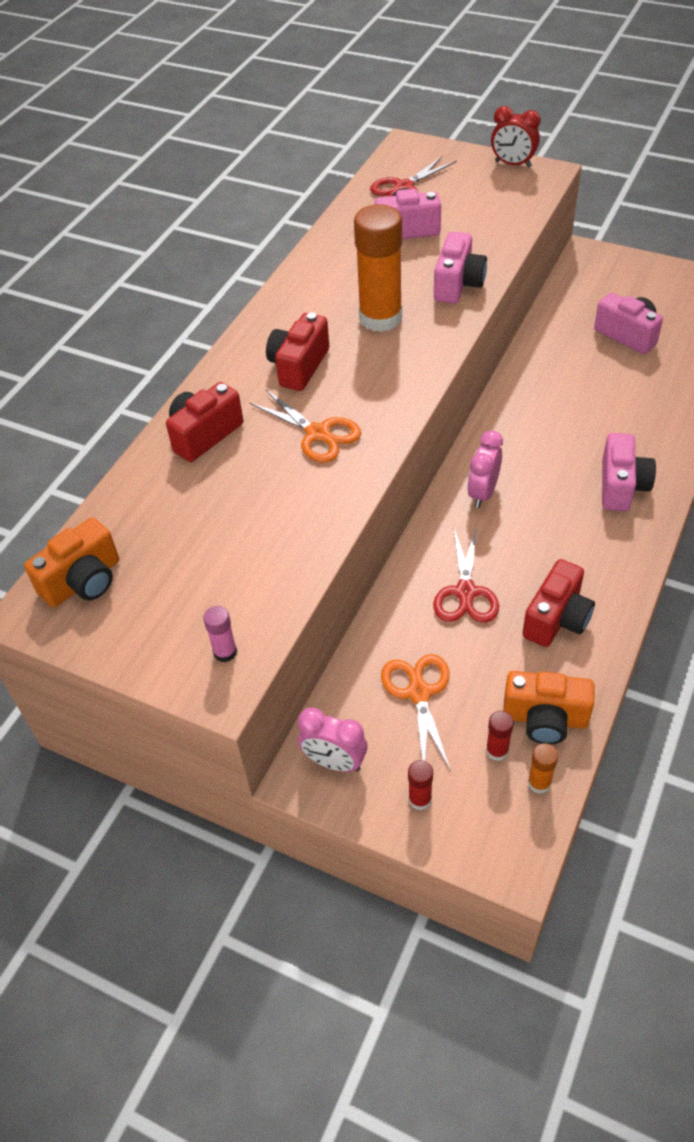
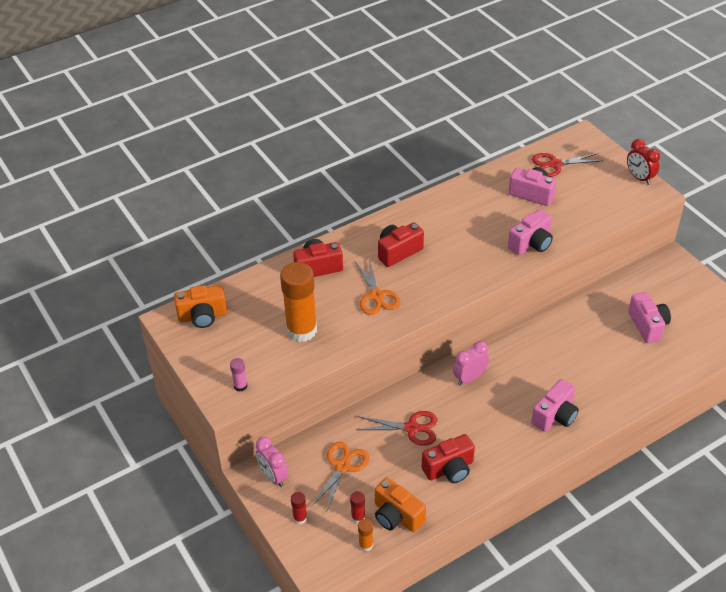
camera: 30 degrees right, 5 degrees down
(380, 318) = (468, 244): orange glue stick -> orange glue stick (301, 330)
(465, 592) = (412, 428): red scissors -> red scissors turned 120 degrees counterclockwise

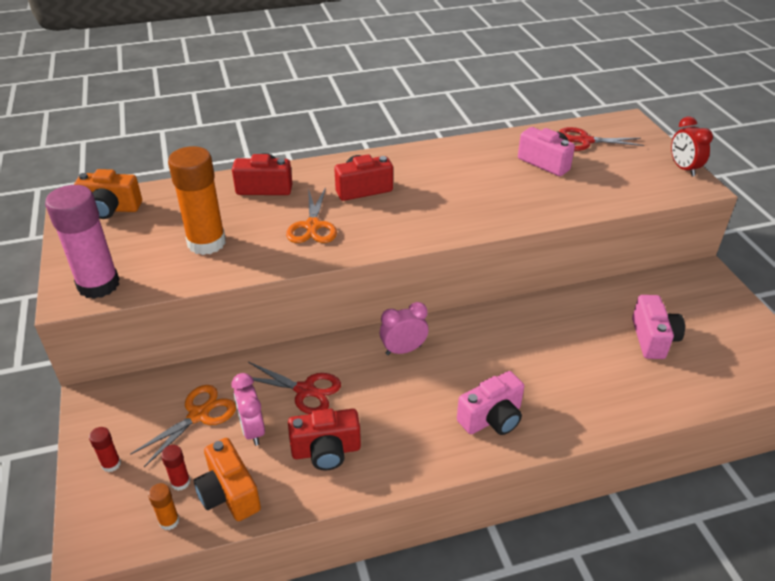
camera: 15 degrees right, 5 degrees down
(240, 386) = (98, 285): pink glue stick -> pink glue stick, size x2.36
(273, 476) = (112, 406): pink clock -> pink clock (252, 430)
(531, 244) = (523, 208): pink camera -> none

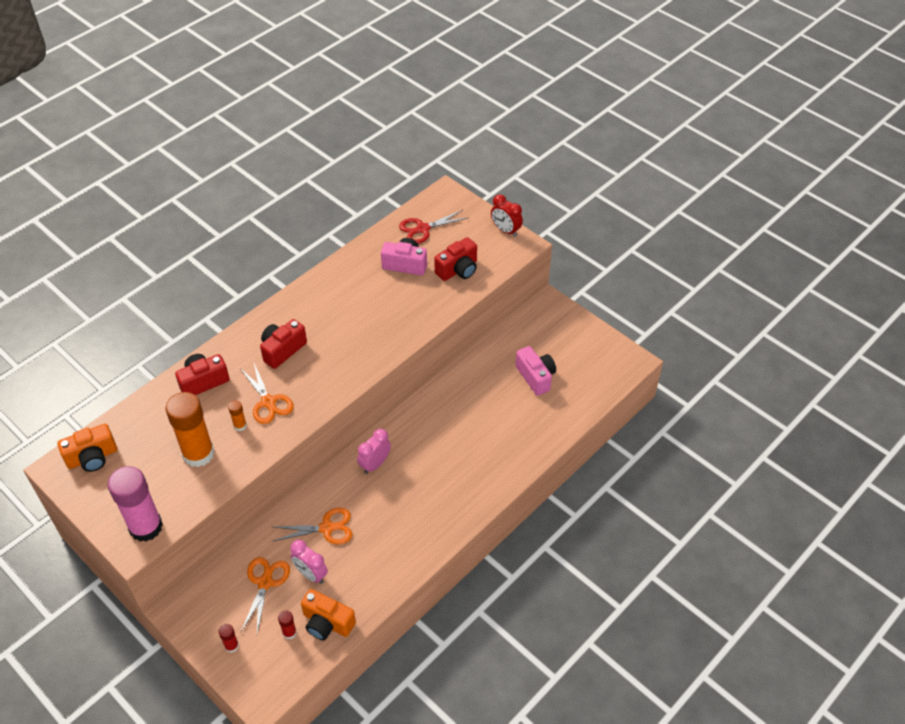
camera: 30 degrees left, 10 degrees up
(169, 521) = (302, 659): orange glue stick -> orange glue stick (240, 425)
(305, 390) = (327, 528): red scissors -> orange scissors
(326, 451) = (370, 563): red camera -> red camera (458, 270)
(492, 418) = (463, 487): pink camera -> none

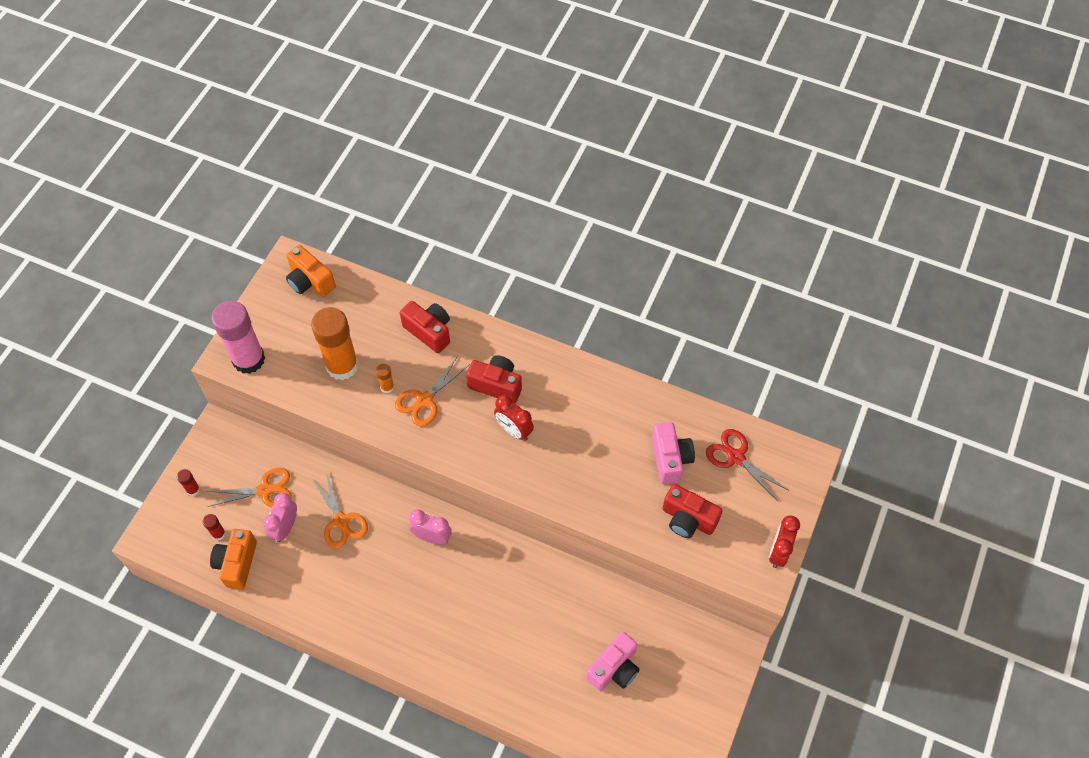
camera: 70 degrees right, 10 degrees up
(330, 350) = (514, 430): none -> red clock

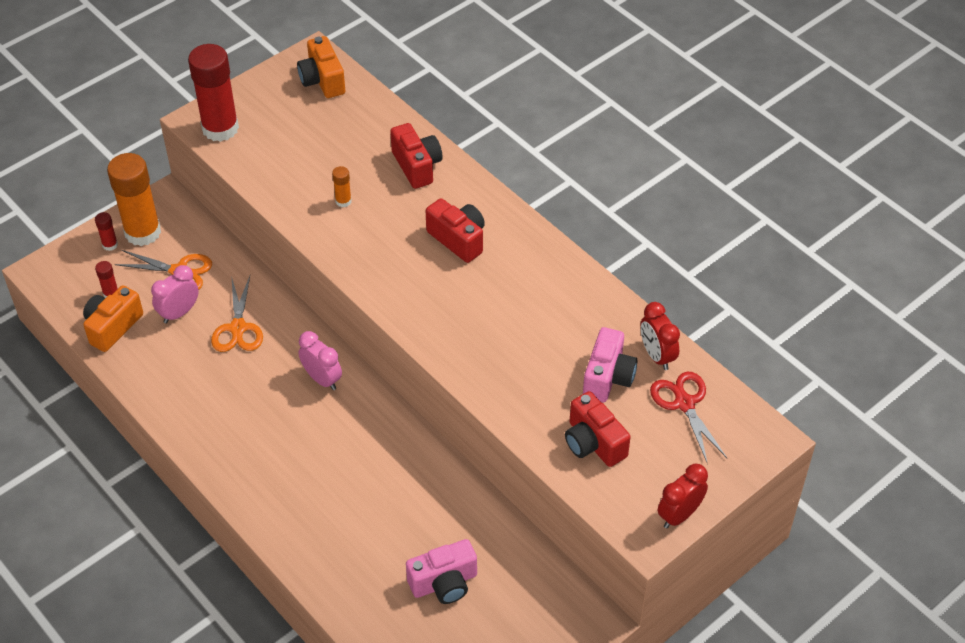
camera: 25 degrees right, 10 degrees down
(248, 359) = (220, 128): pink glue stick -> red glue stick
(342, 366) = (309, 166): orange glue stick -> orange glue stick (143, 232)
(424, 400) = (374, 227): orange scissors -> none
(514, 430) = (452, 288): red clock -> red clock (657, 356)

